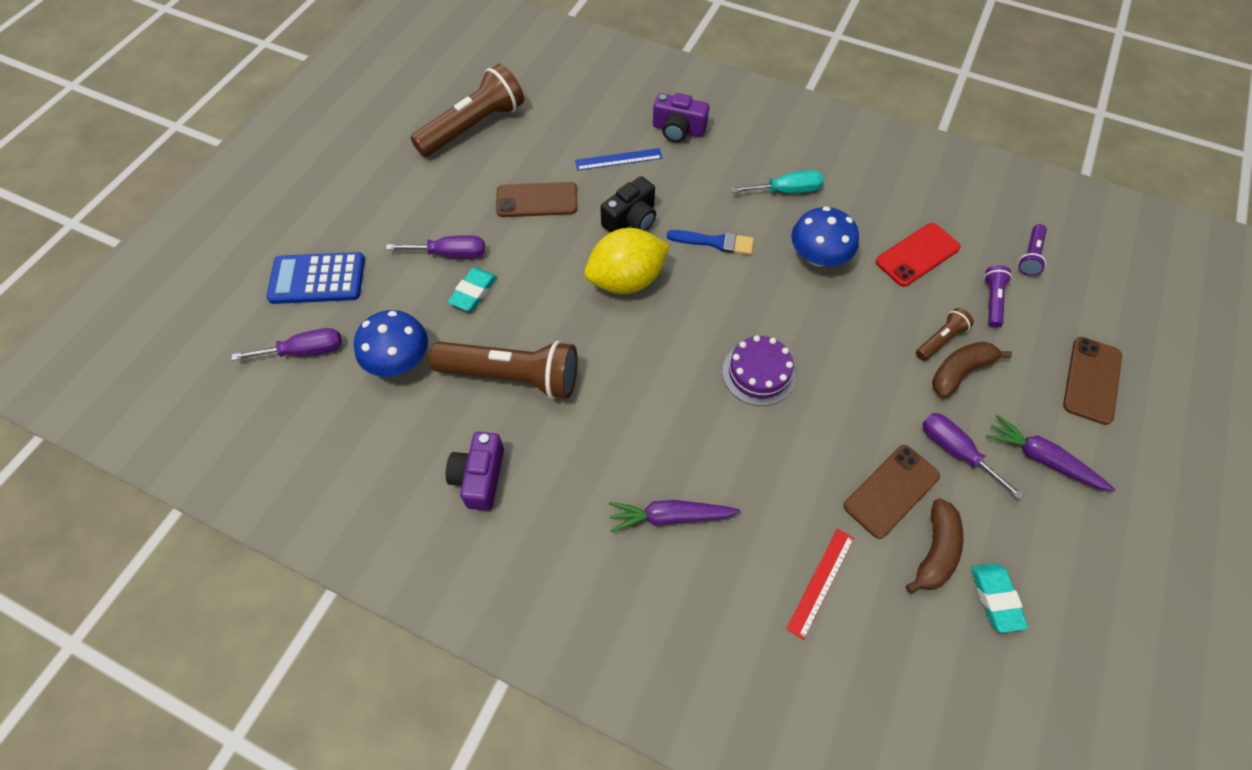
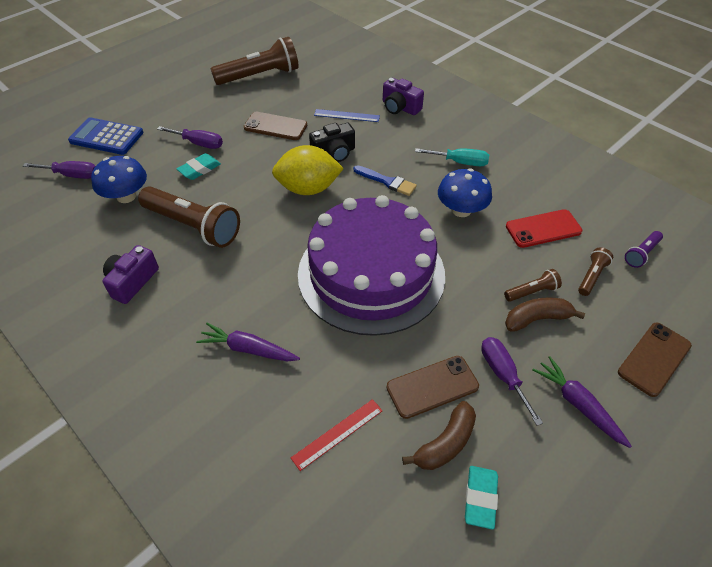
camera: 20 degrees right, 10 degrees down
(758, 373) = (371, 273): purple cake -> purple cake, size x2.47
(992, 300) = (591, 276): purple flashlight -> brown flashlight

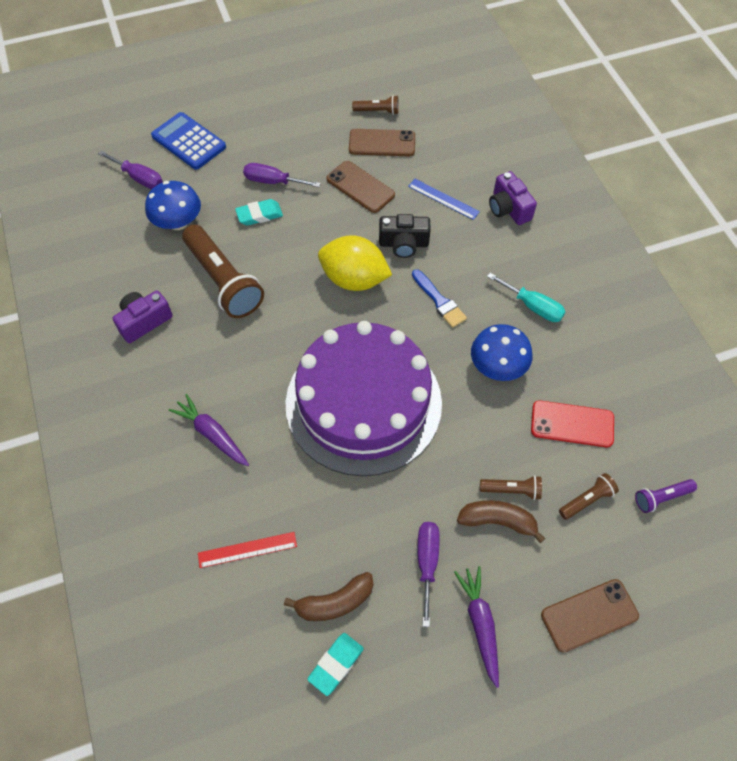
camera: 25 degrees right, 10 degrees up
(198, 143) = (273, 182): purple screwdriver -> purple screwdriver turned 150 degrees clockwise
(260, 76) = (377, 111): brown flashlight -> brown flashlight, size x0.47
(432, 387) = (354, 544): brown phone -> brown phone (382, 143)

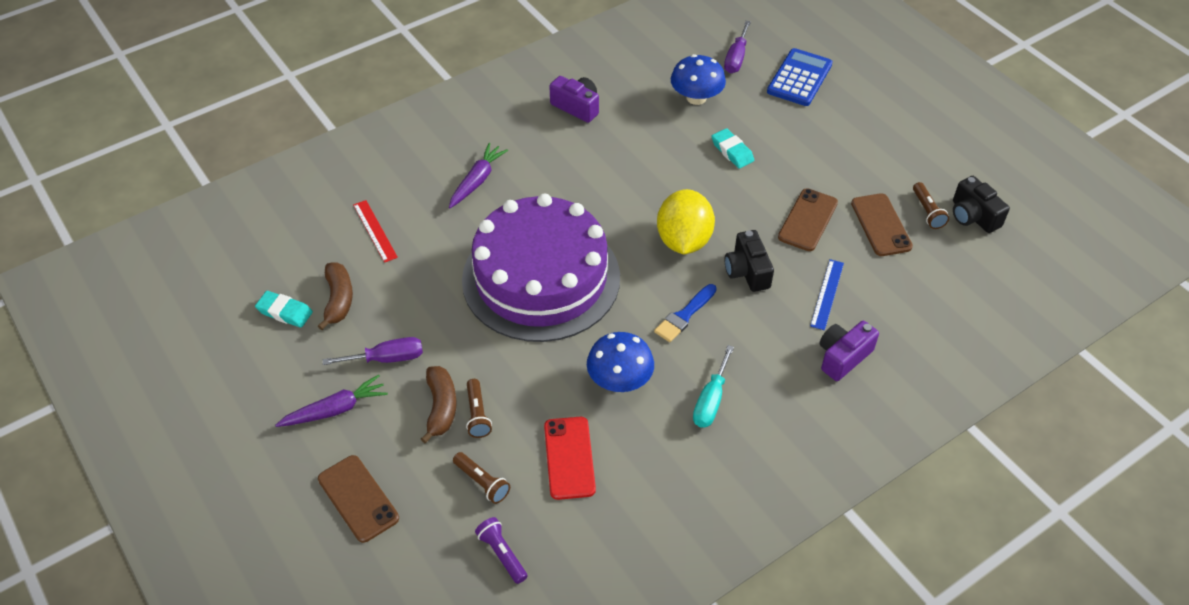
camera: 75 degrees right, 10 degrees down
(223, 281) = (641, 146): brown flashlight -> none
(273, 182) = (780, 151): purple screwdriver -> none
(335, 602) = (338, 300): brown banana -> brown banana turned 150 degrees counterclockwise
(391, 87) = (973, 216): none -> black camera

